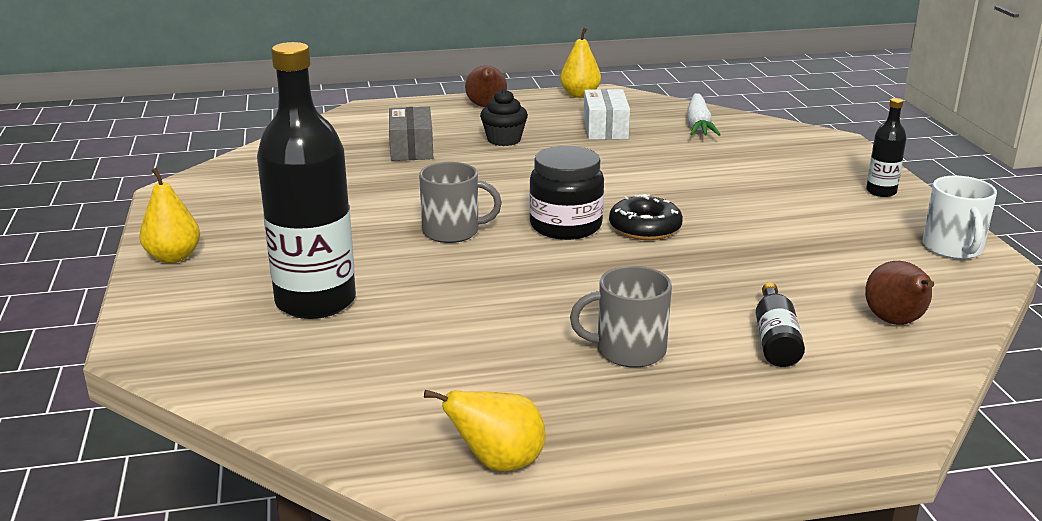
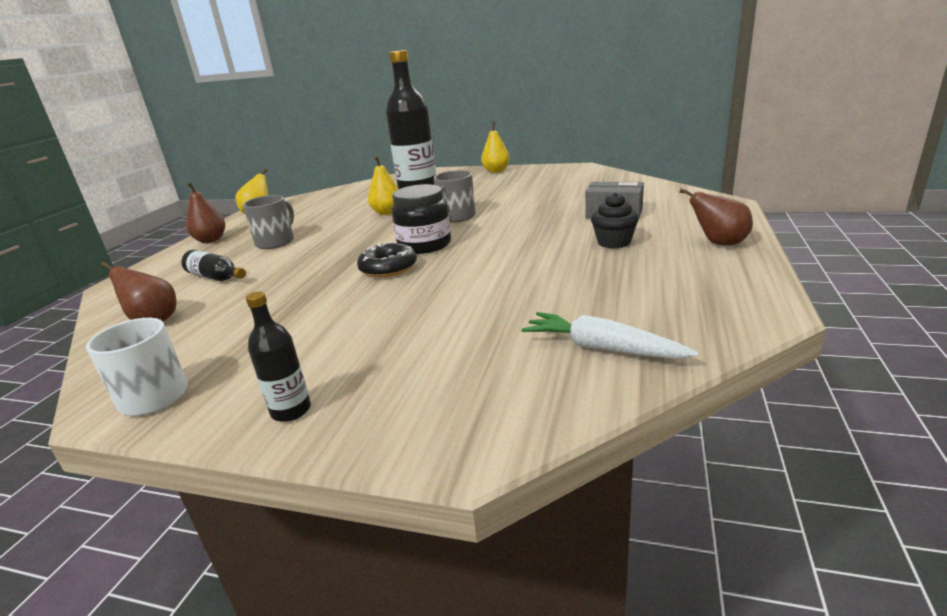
camera: 120 degrees right, 0 degrees up
(580, 95) = (757, 293): yellow pear -> yellow pear (387, 212)
(605, 129) = (619, 288): white box -> none
(671, 439) = (211, 240): none -> brown pear

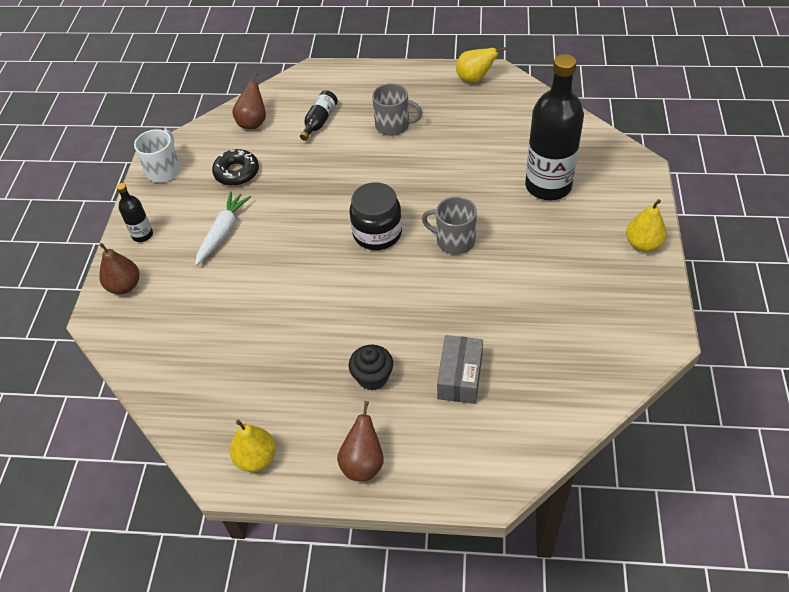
camera: 80 degrees right, 25 degrees up
(211, 240) = (401, 79): brown pear -> brown pear (124, 286)
(387, 212) = (472, 180): yellow pear -> yellow pear (256, 458)
(388, 268) = (327, 222): black donut -> black donut (237, 172)
(602, 348) = (185, 371): white carrot -> white carrot (223, 232)

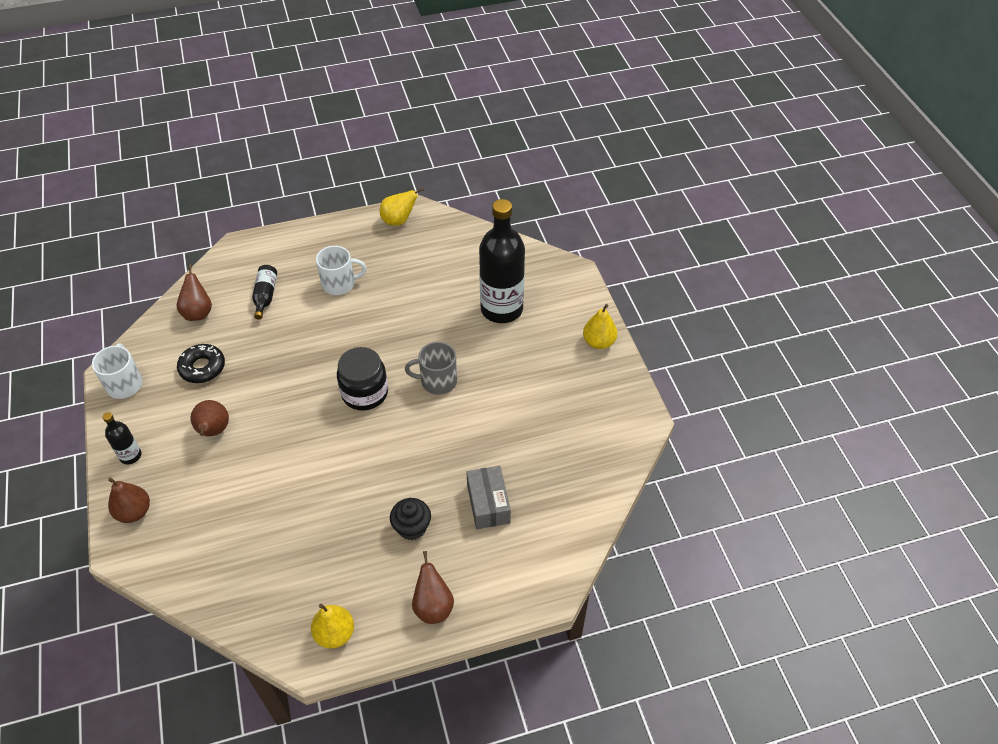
camera: 25 degrees left, 0 degrees up
(223, 232) = (213, 431): white carrot -> brown pear
(393, 125) = (339, 284): grey mug -> white mug

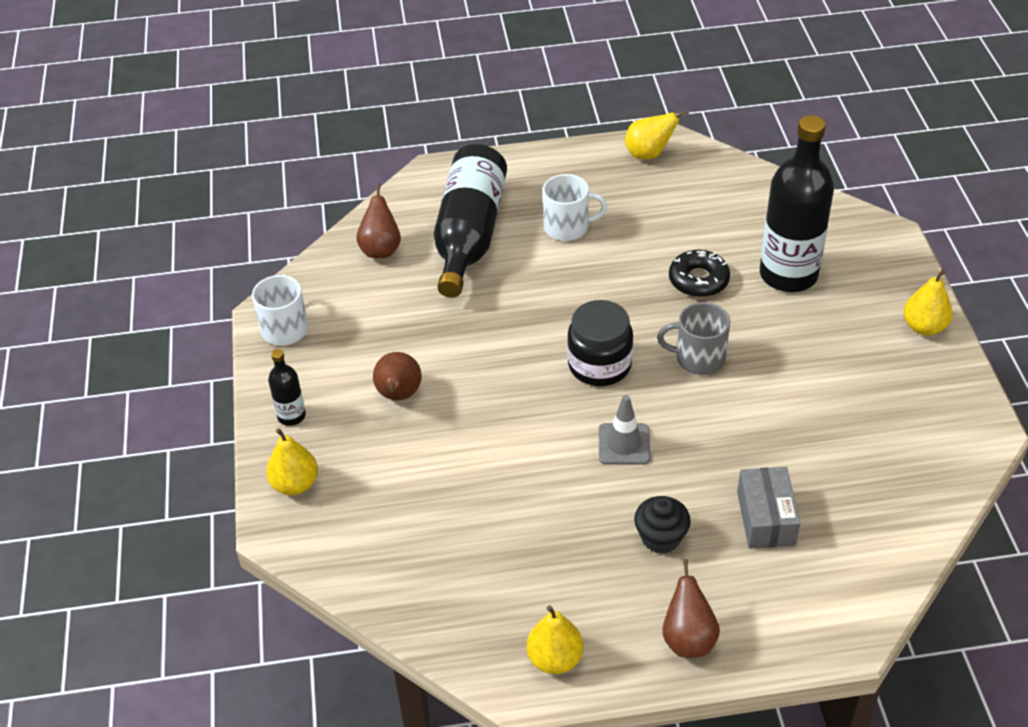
camera: 10 degrees right, 5 degrees down
(134, 512) = (295, 484): brown pear -> yellow pear
(202, 368) = (385, 317): black donut -> black donut (698, 280)
(265, 296) = (469, 235): black bottle -> black bottle, size x2.21
(383, 455) = (624, 444): none -> grey traffic cone

